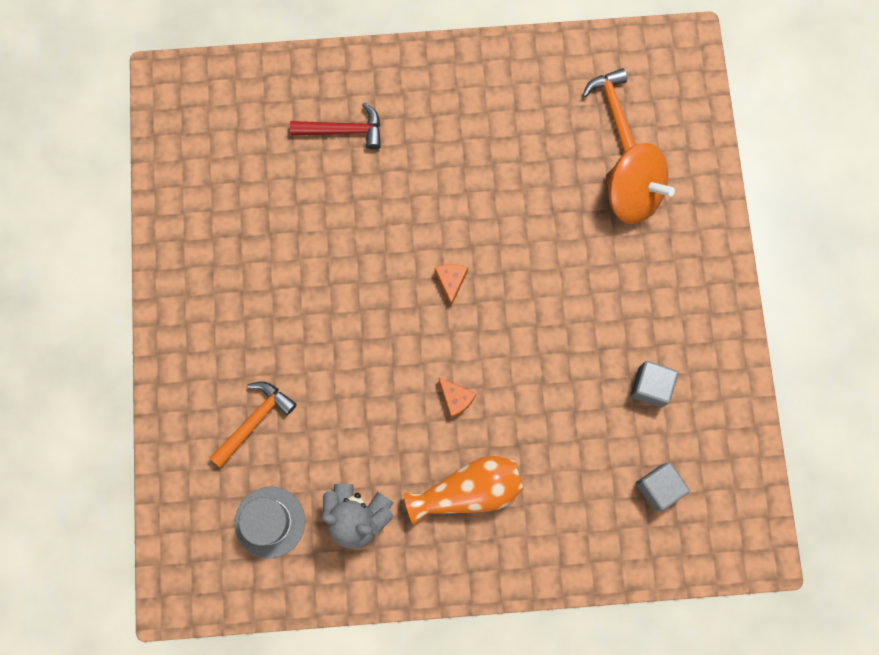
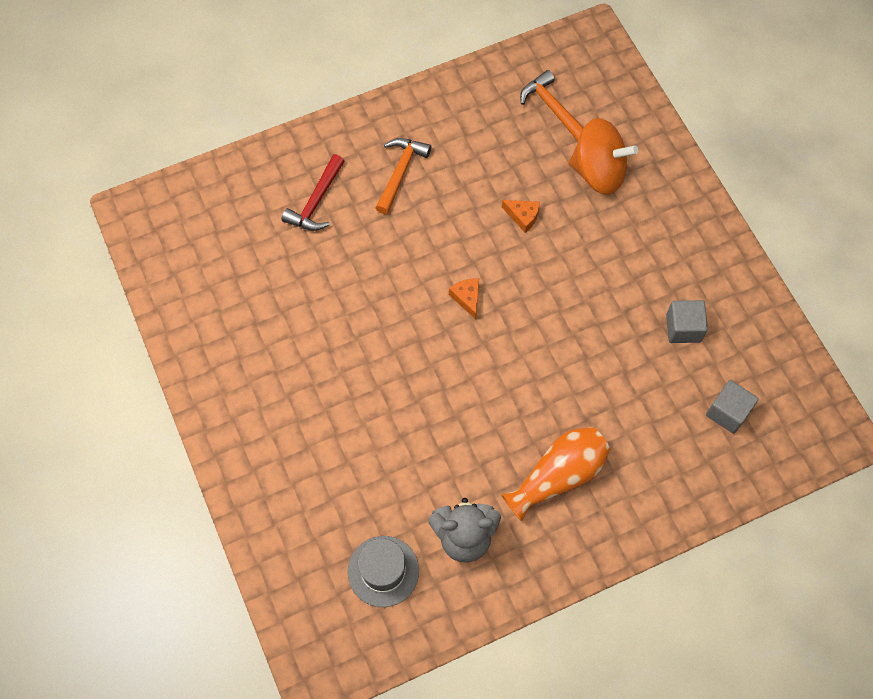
camera: 20 degrees left, 10 degrees down
(254, 421) = (333, 484): orange hammer -> orange hammer (400, 172)
(343, 131) = (316, 201): red hammer -> red hammer turned 135 degrees clockwise
(456, 399) = (513, 398): orange cheese -> orange cheese (523, 216)

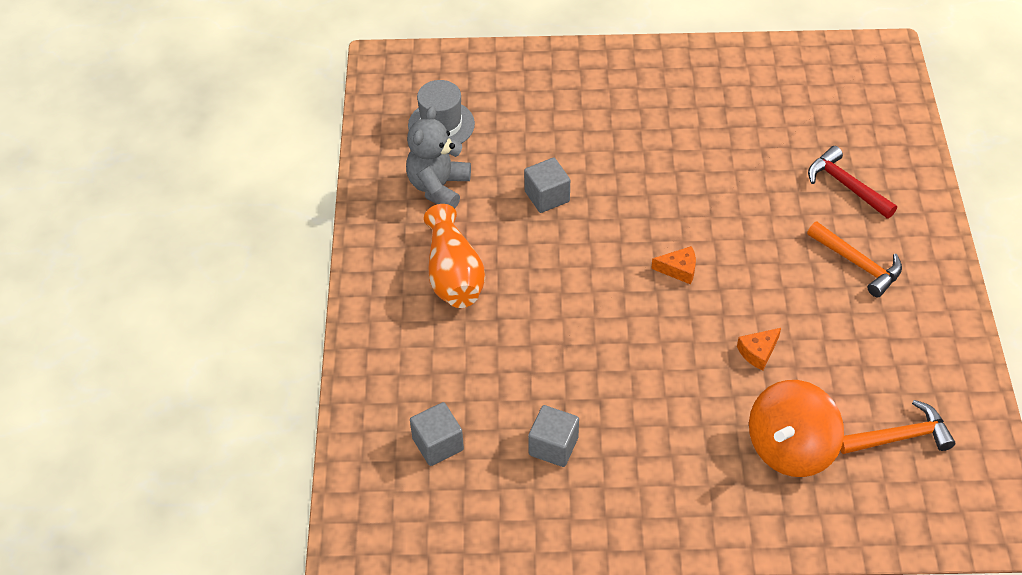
camera: 115 degrees right, 15 degrees down
(433, 434) = (547, 196): none -> grey cube

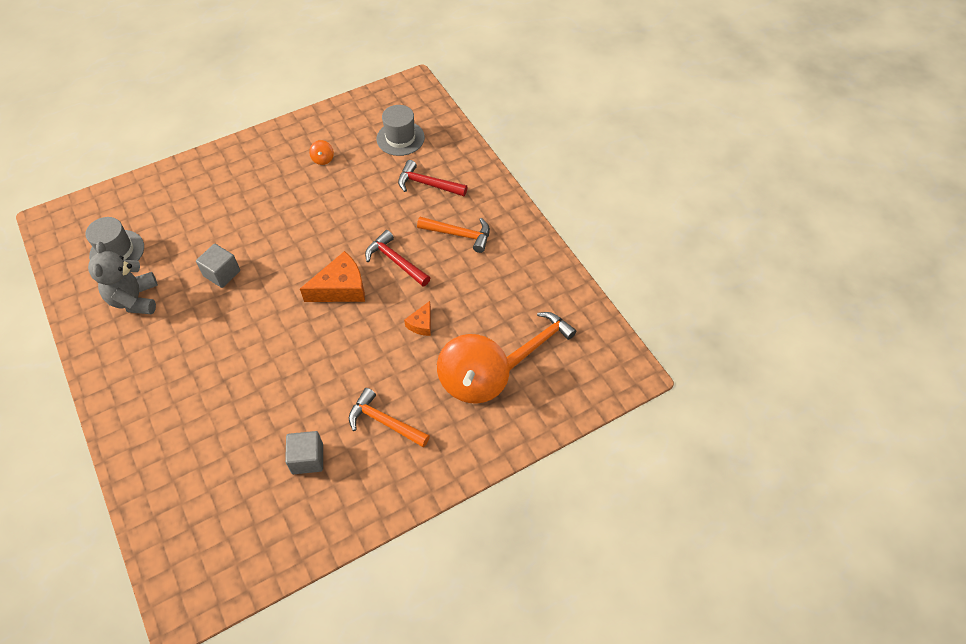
camera: 30 degrees left, 5 degrees up
(438, 444) = (218, 499): grey cube -> none
(453, 274) = (175, 361): orange vase -> none
(661, 445) = (384, 422): none -> orange hammer
(679, 269) = (341, 288): orange cheese -> orange cheese, size x1.85
(726, 105) = (323, 159): none -> orange spinning top
(761, 264) = (395, 261): none -> red hammer
(838, 114) = (400, 138): none -> grey hat

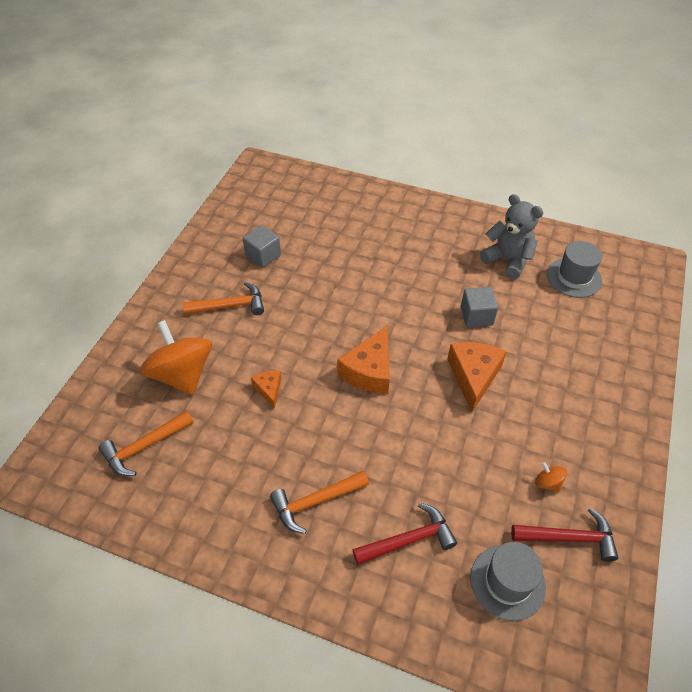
camera: 140 degrees right, 5 degrees down
(282, 237) = (473, 376): none -> orange cheese
(395, 261) = (349, 428): red hammer -> red hammer (569, 538)
(539, 342) = (144, 447): orange hammer -> orange hammer turned 45 degrees clockwise

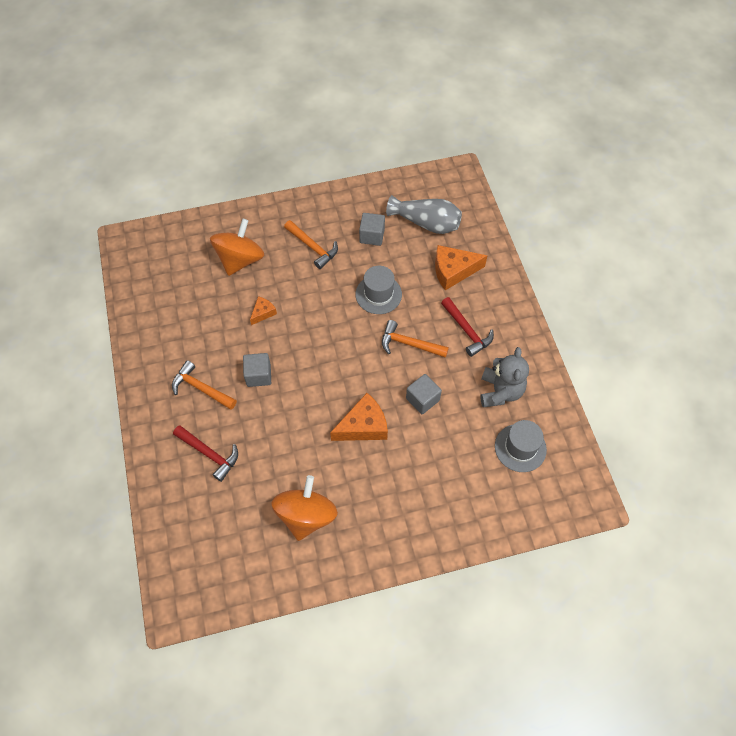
camera: 55 degrees right, 10 degrees up
(144, 447) = (178, 277): orange hammer -> orange hammer (409, 344)
(288, 213) = (426, 223): none -> grey vase
(344, 435) = (258, 375): none -> grey cube
(369, 371) = (320, 360): orange cheese -> orange cheese (453, 271)
(507, 582) = (216, 524): grey hat -> grey hat (378, 294)
(547, 483) = (306, 515): orange spinning top -> orange spinning top, size x2.46
(569, 538) = (271, 547): red hammer -> red hammer (466, 331)

